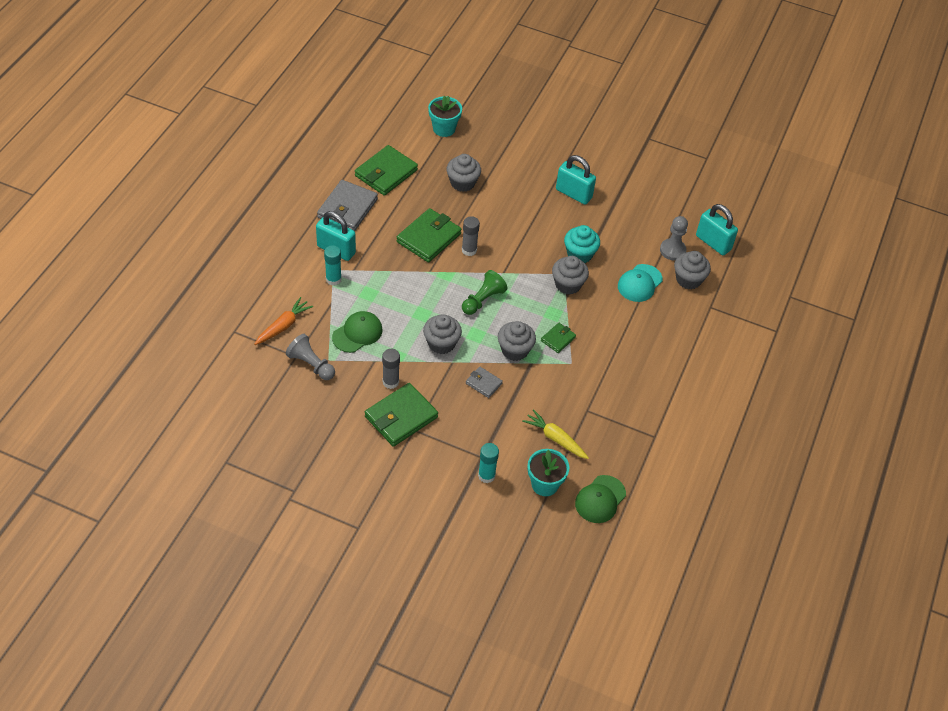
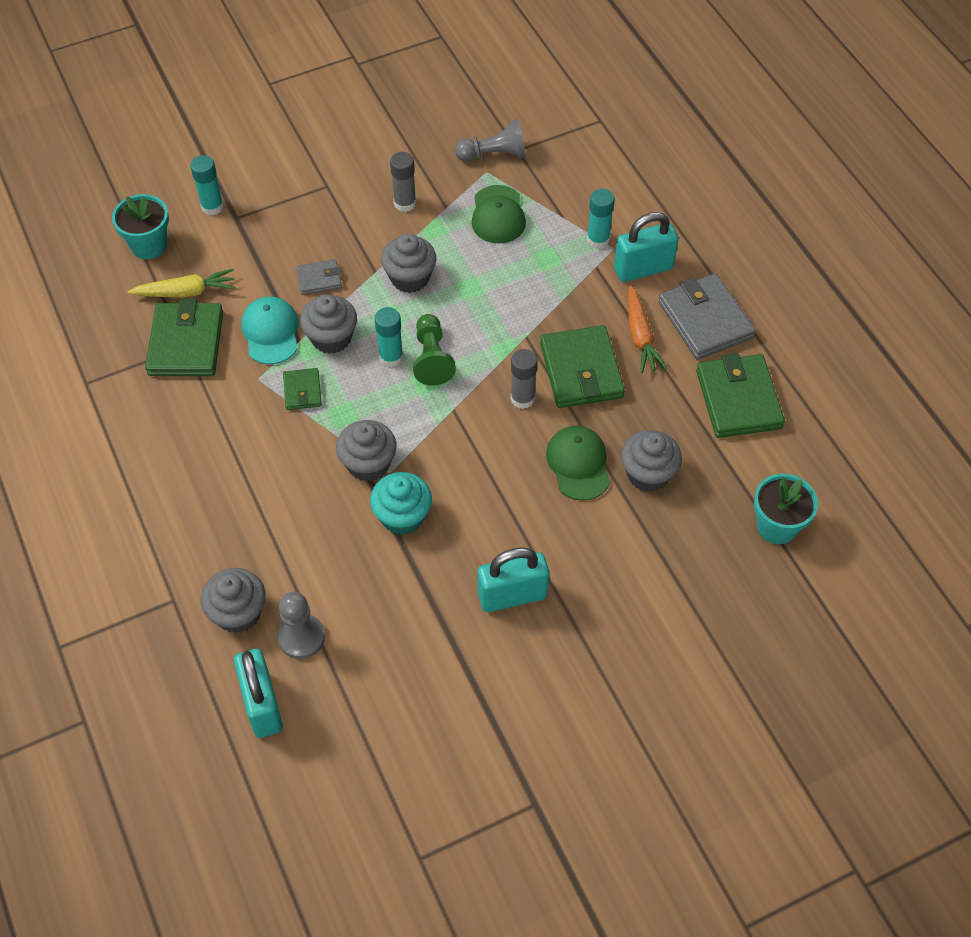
camera: 135 degrees right, 5 degrees up
(283, 326) = (569, 161): orange carrot -> orange carrot (640, 336)
(401, 417) = (353, 185): green wallet -> green wallet (186, 343)
(500, 317) = (391, 357): none -> turquoise glue stick
(600, 499) = (80, 277): green cap -> green cap (578, 464)
(639, 283) = (291, 547): turquoise cap -> turquoise cap (271, 332)
(713, 243) = (262, 705): turquoise padlock -> turquoise padlock turned 75 degrees clockwise

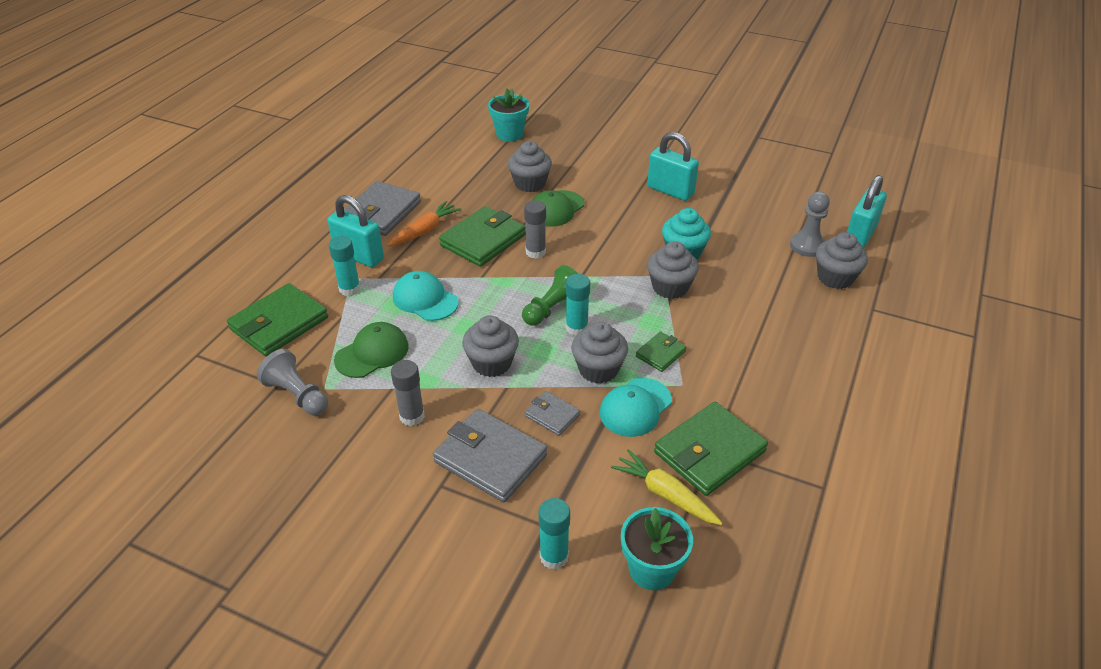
camera: 130 degrees left, 15 degrees down
(320, 222) = (490, 458): none -> grey wallet
(533, 281) = (425, 299): none -> turquoise cap
(738, 399) = (435, 176): green wallet -> green wallet (279, 323)

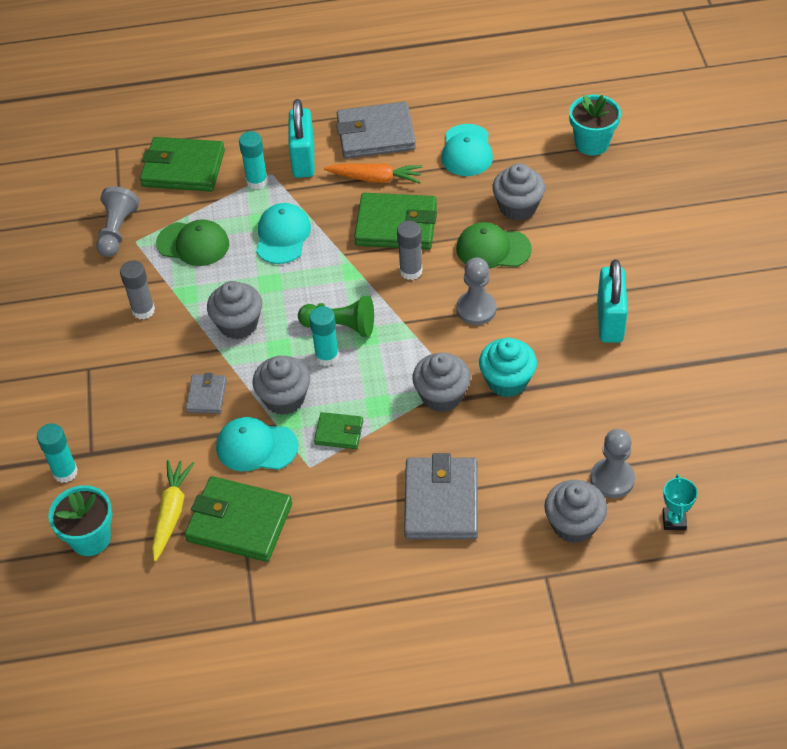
camera: 60 degrees right, 10 degrees up
(451, 182) = (466, 151): none -> turquoise cap
(490, 458) = (133, 382): grey wallet -> grey wallet (441, 501)
(604, 239) = (476, 309): none -> grey pawn
(860, 236) = (674, 520): turquoise padlock -> turquoise trophy

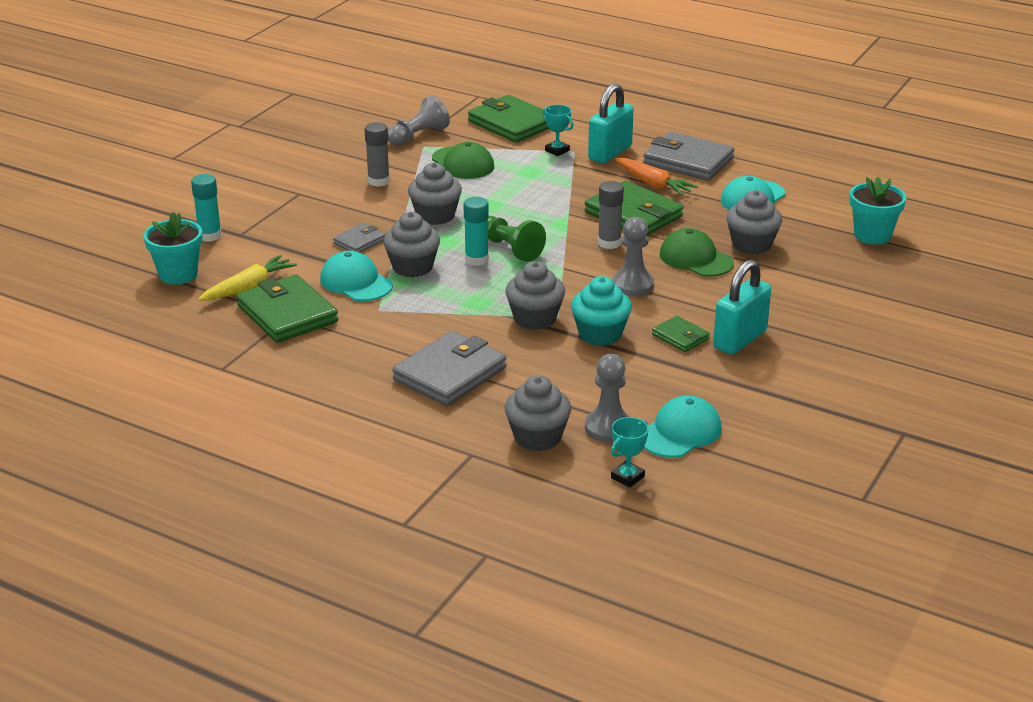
camera: 35 degrees right, 20 degrees down
(257, 181) = (557, 150): turquoise glue stick -> turquoise trophy
(283, 236) = (535, 185): turquoise cap -> turquoise cap (680, 432)
(339, 432) = (426, 302): green wallet -> green wallet (680, 337)

